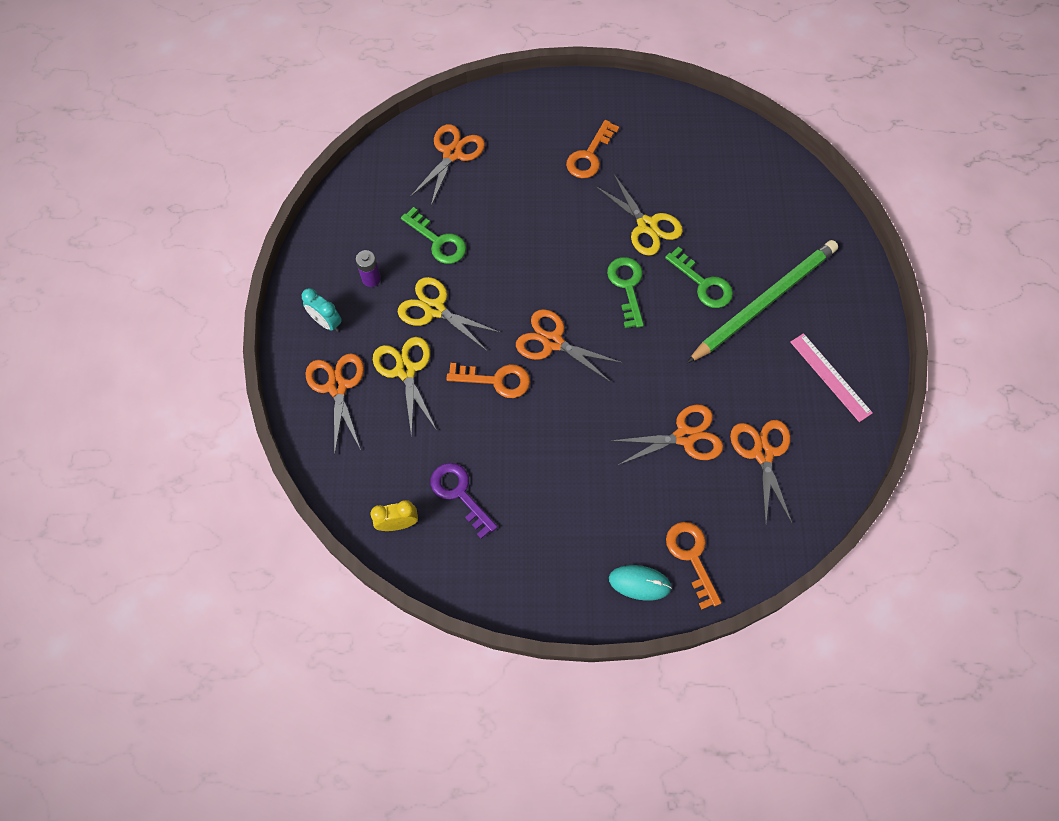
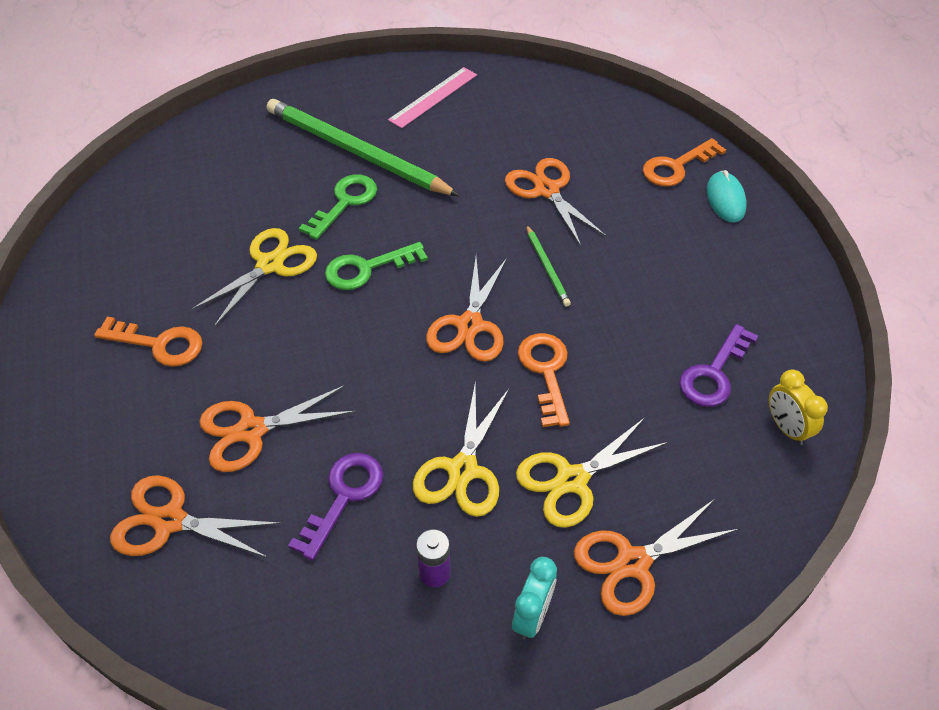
camera: 105 degrees left, 15 degrees down
(438, 241) = (343, 497): green key -> purple key
(596, 410) = (547, 267): none -> green pencil
(763, 453) = (539, 132): orange scissors -> orange scissors (251, 430)

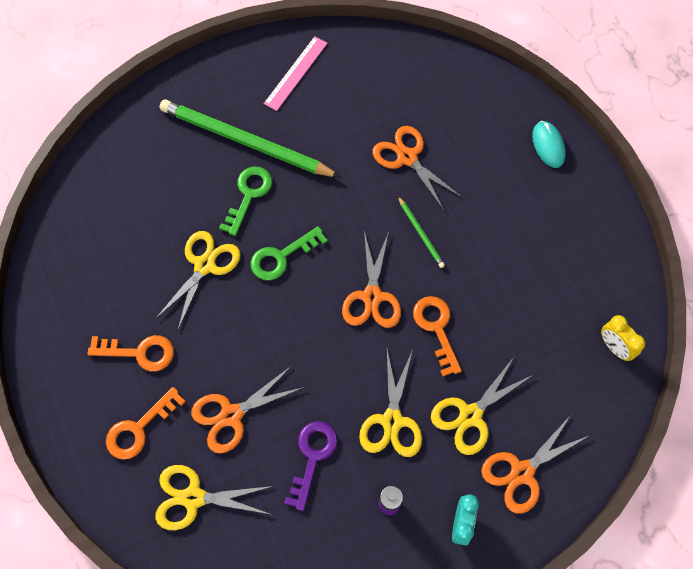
camera: 10 degrees left, 15 degrees up
(170, 521) = (193, 498): orange scissors -> yellow scissors
(676, 167) = (506, 118): orange key -> orange key (139, 428)
(714, 373) = (558, 309): purple key -> none

